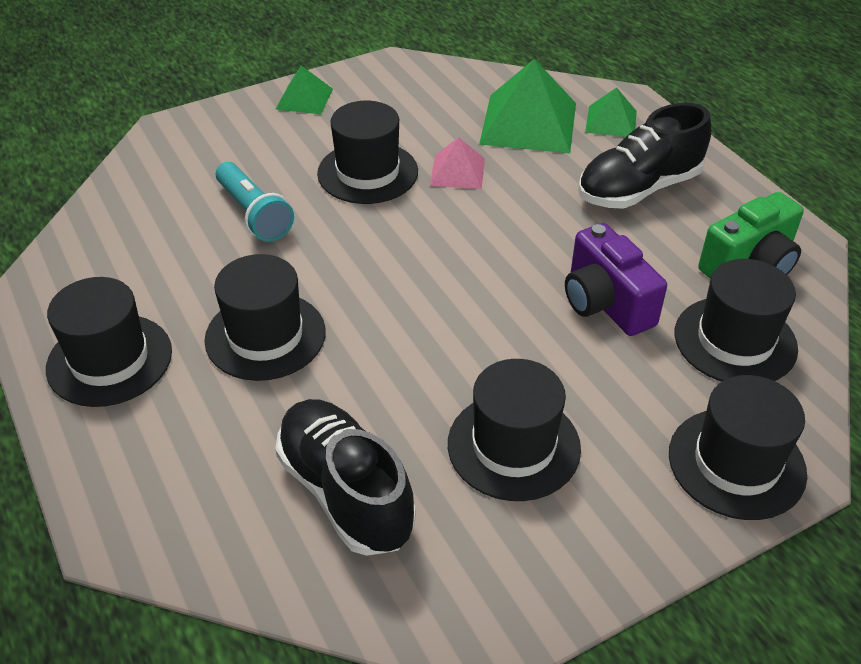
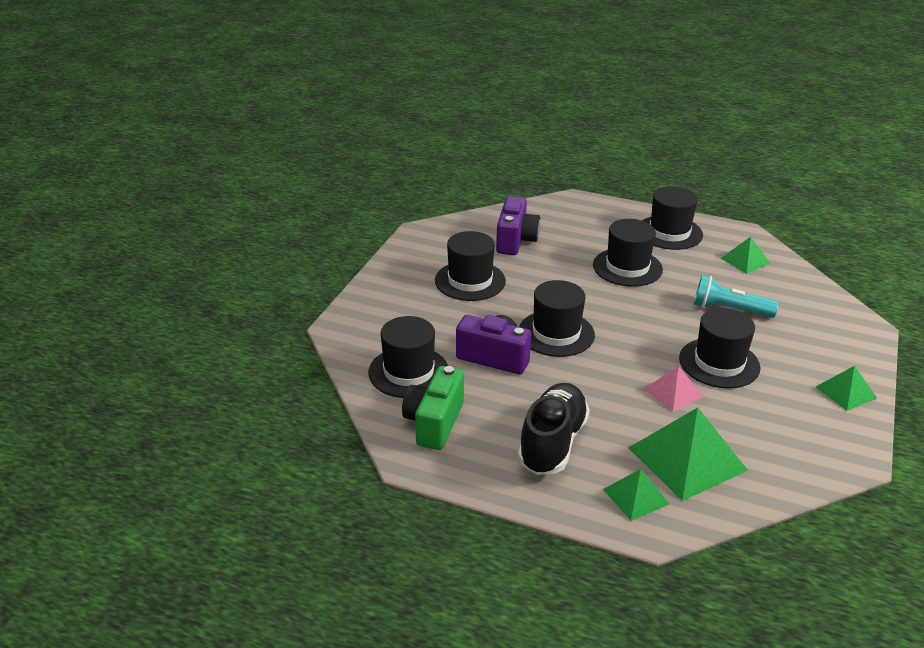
camera: 140 degrees right, 10 degrees down
(113, 259) = (745, 260): none -> green pyramid
(345, 492) = (515, 240): black shoe -> purple camera
(736, 463) = (368, 318): black hat -> black hat (556, 333)

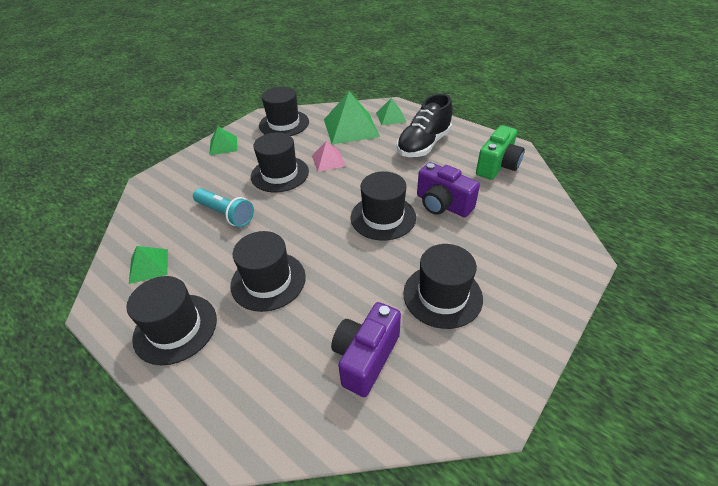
camera: 160 degrees left, 10 degrees up
(408, 372) = (514, 204): black hat -> black hat (284, 124)

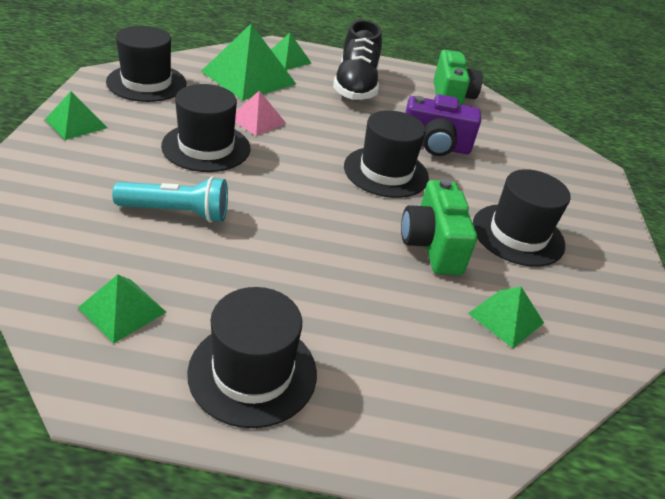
camera: 40 degrees left, 5 degrees down
(268, 281) = (321, 276): black hat -> none
(363, 283) = (432, 245): none -> green camera
(365, 357) = (506, 317): purple camera -> green pyramid

